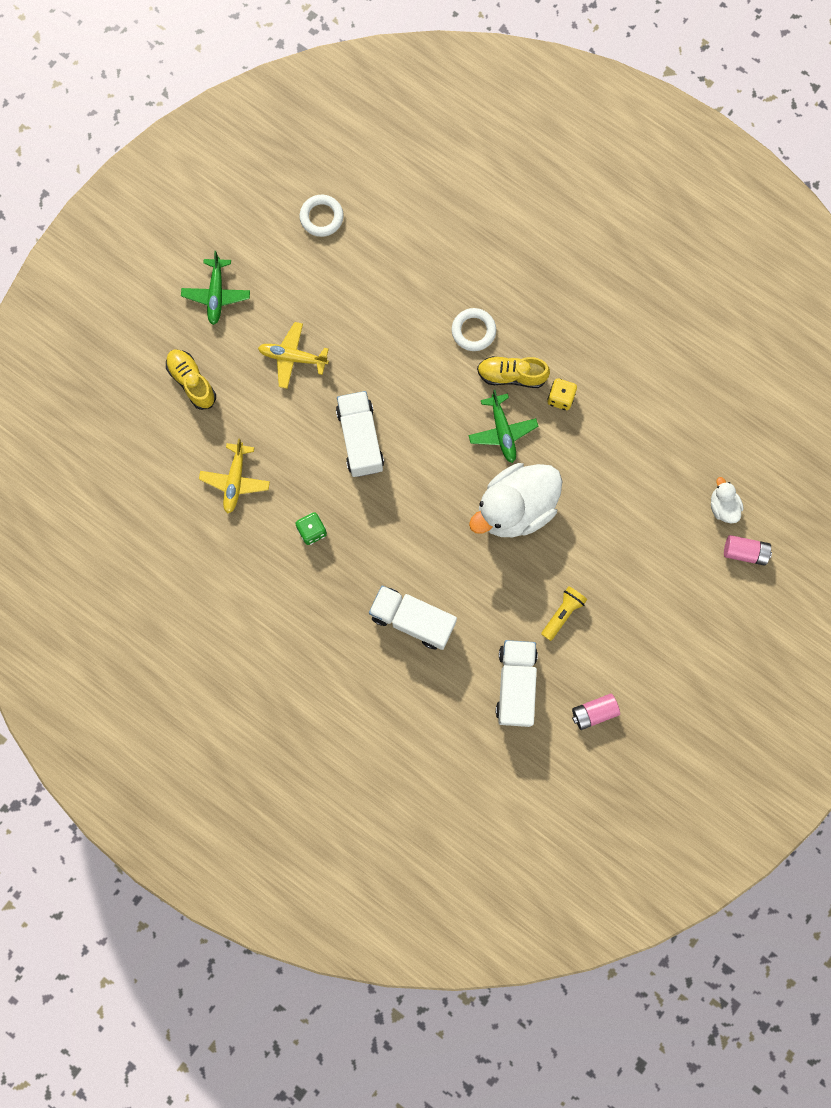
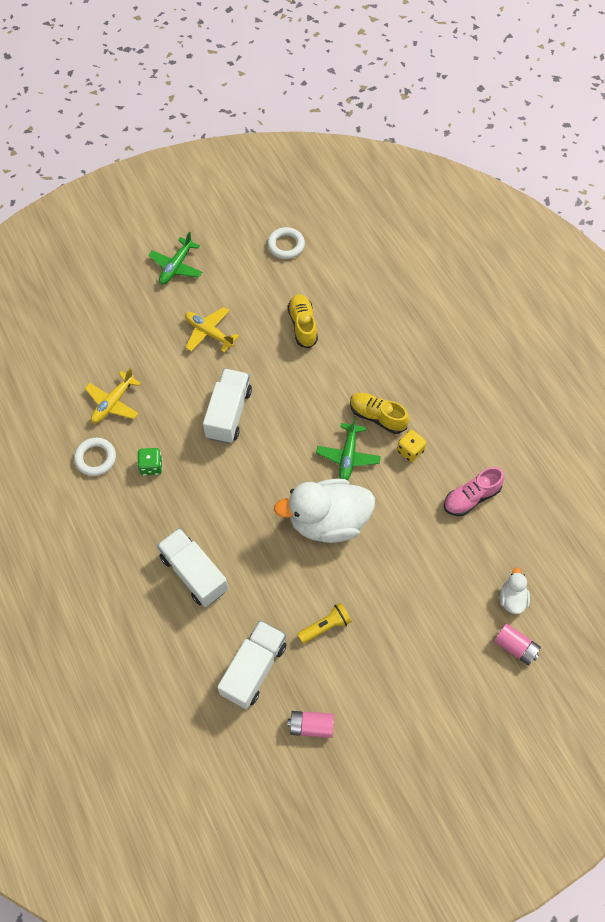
camera: 25 degrees right, 15 degrees down
(192, 382) = (122, 318): yellow shoe -> yellow shoe (303, 325)
(473, 331) = (363, 371): white ring -> white ring (95, 458)
(641, 421) = (471, 497): none -> pink shoe

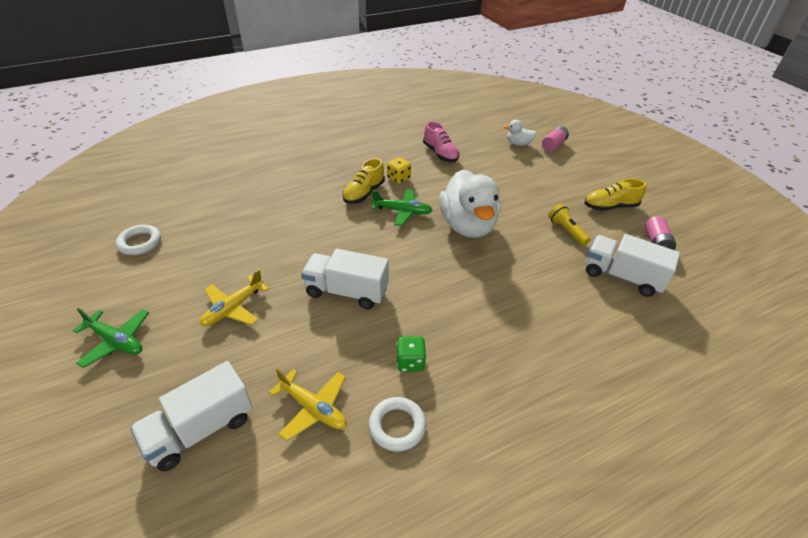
camera: 90 degrees left, 20 degrees down
(194, 573) = (538, 320): white truck -> white truck (201, 429)
(303, 325) = (250, 234): yellow shoe -> yellow shoe (610, 206)

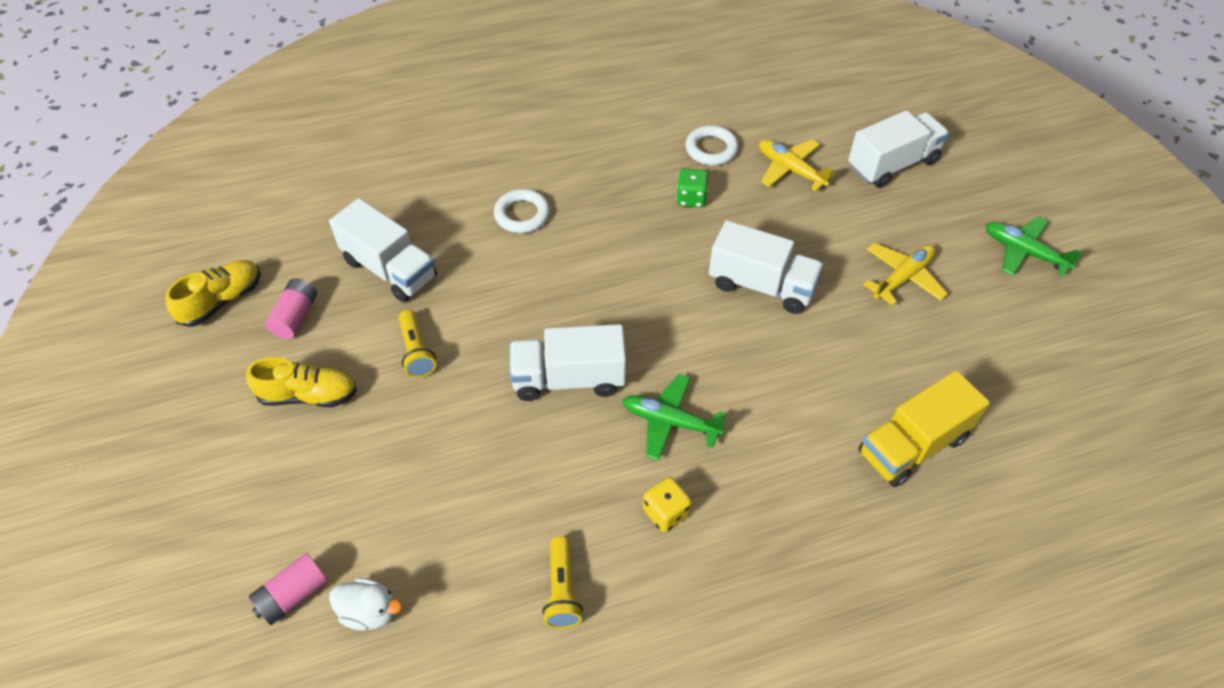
camera: 170 degrees left, 10 degrees up
(140, 243) = (1085, 398): white ring -> white ring (522, 215)
(262, 212) = (912, 445): none -> yellow truck
(364, 193) = (736, 476): yellow shoe -> yellow shoe (222, 301)
(440, 154) = (562, 590): pink shoe -> yellow flashlight
(467, 225) = (568, 379): white duck -> white truck

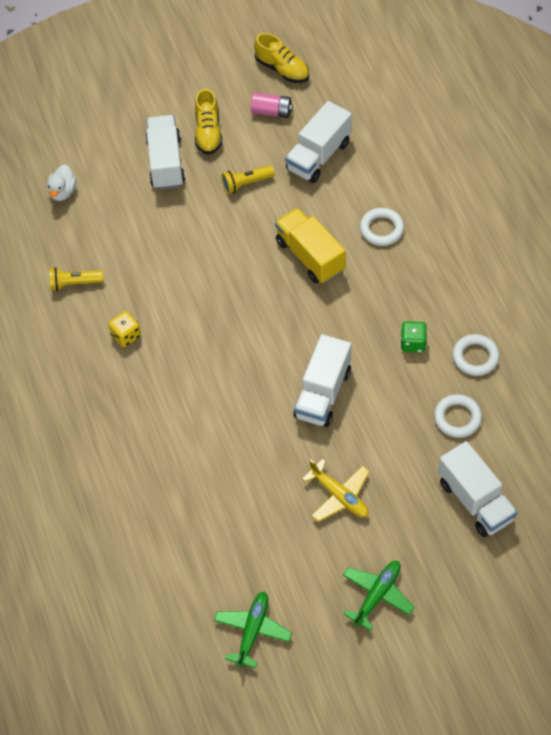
camera: 90 degrees right, 5 degrees up
(293, 595) = (73, 154): pink battery -> none
(568, 379) = (228, 273): white truck -> white truck (166, 163)
(670, 422) = (195, 335): green plane -> green plane (252, 631)
(790, 170) = (457, 418): yellow plane -> white ring
(912, 445) = (180, 486): yellow truck -> yellow truck (310, 256)

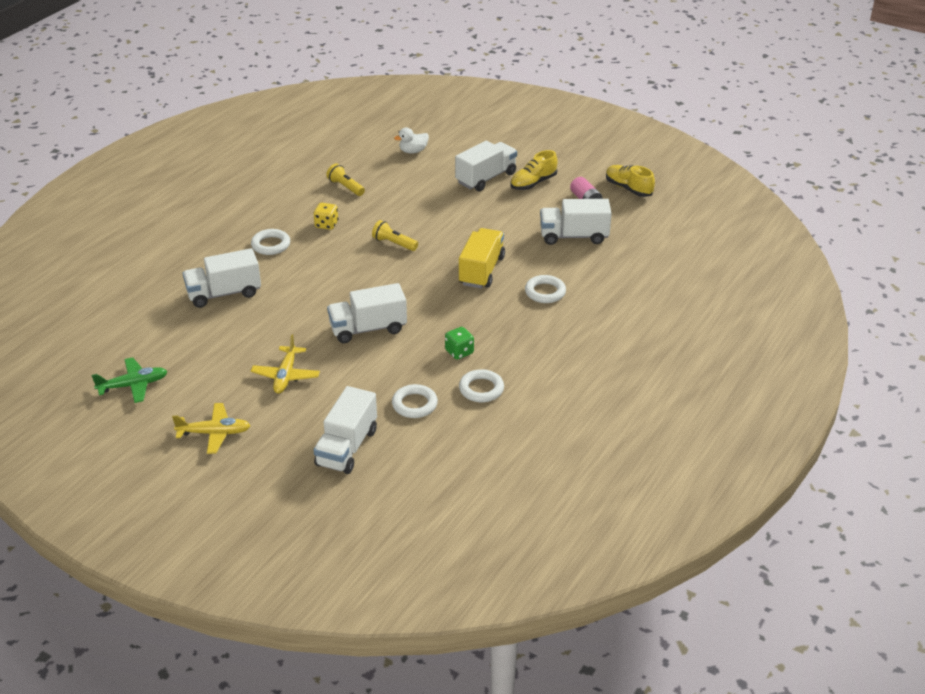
camera: 50 degrees right, 20 degrees down
(119, 401) = (271, 245): none -> white ring
(167, 482) = (224, 293): none -> white truck
(246, 183) = (510, 217): yellow flashlight -> yellow flashlight (394, 243)
(282, 69) = (628, 188): yellow shoe -> yellow shoe turned 135 degrees clockwise
(377, 595) = (214, 433): green plane -> yellow plane

